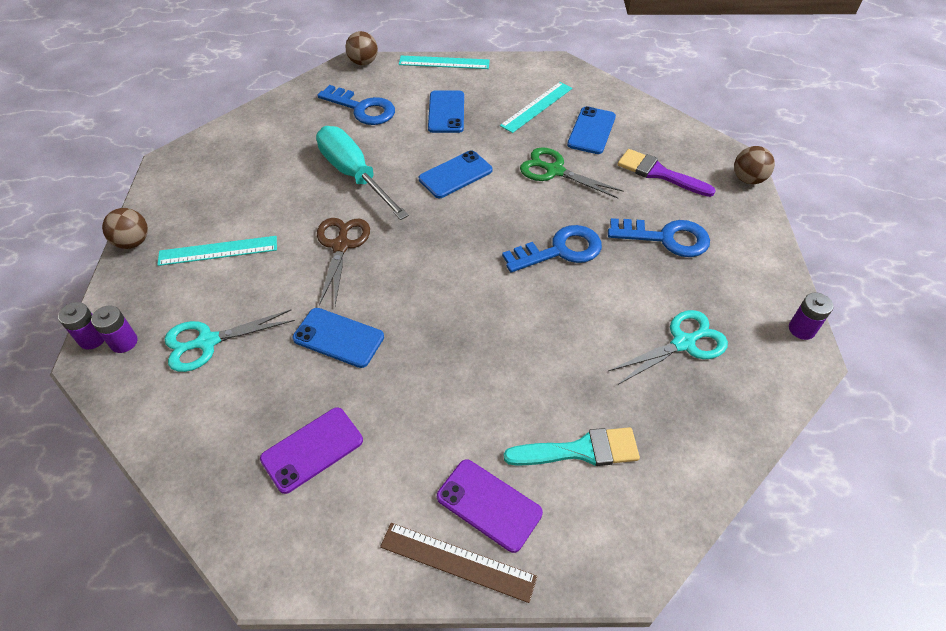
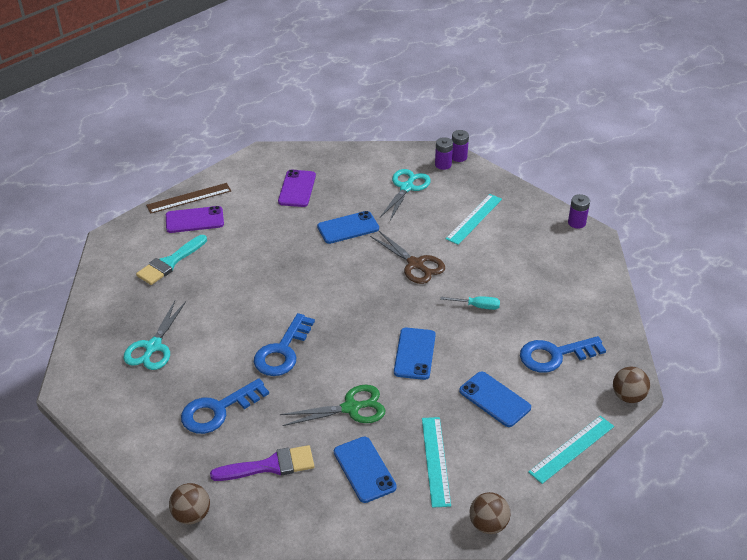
camera: 135 degrees right, 10 degrees down
(133, 242) = (522, 193): brown ball -> brown ball (488, 524)
(354, 175) = (477, 306): turquoise screwdriver -> turquoise screwdriver, size x0.44
(801, 329) = (79, 406): purple battery -> purple battery (576, 223)

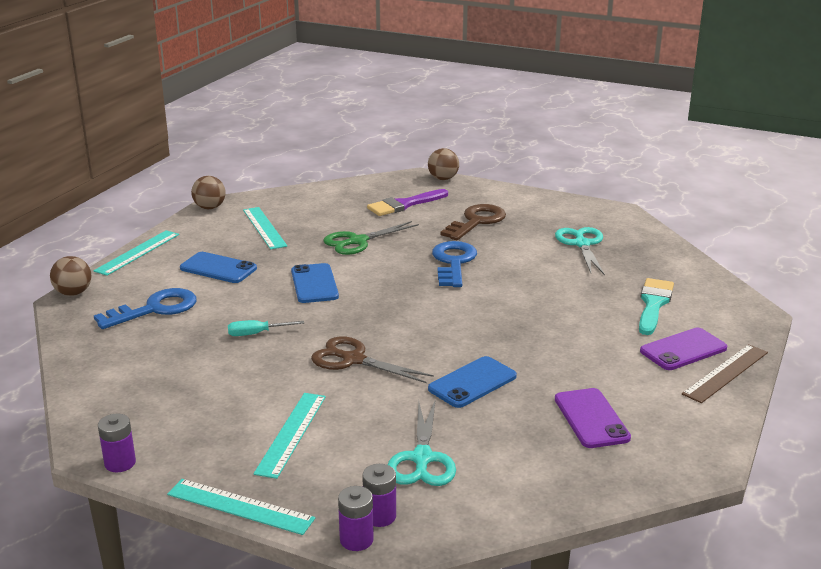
camera: 160 degrees right, 15 degrees down
(218, 410) = (476, 221): blue key -> brown key
(364, 469) = (324, 215): blue phone -> none
(512, 184) = (240, 506): none -> turquoise ruler

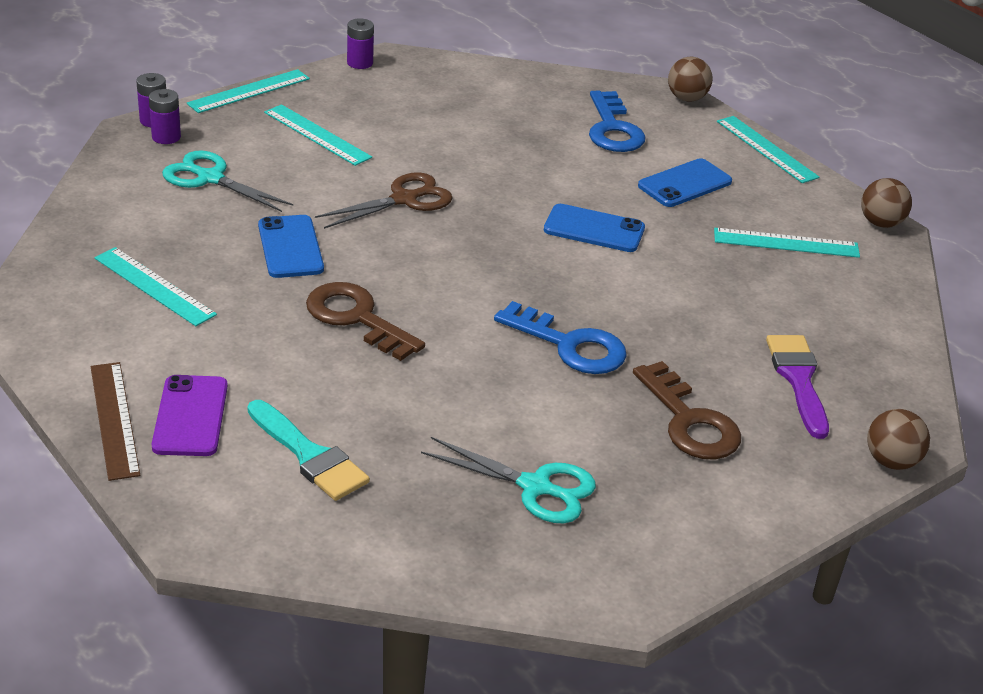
camera: 115 degrees right, 10 degrees up
(256, 334) = (509, 166): turquoise screwdriver -> none
(357, 241) = (692, 296): green scissors -> none
(518, 331) = (357, 318): none -> brown key
(591, 418) = (154, 286): purple phone -> turquoise ruler

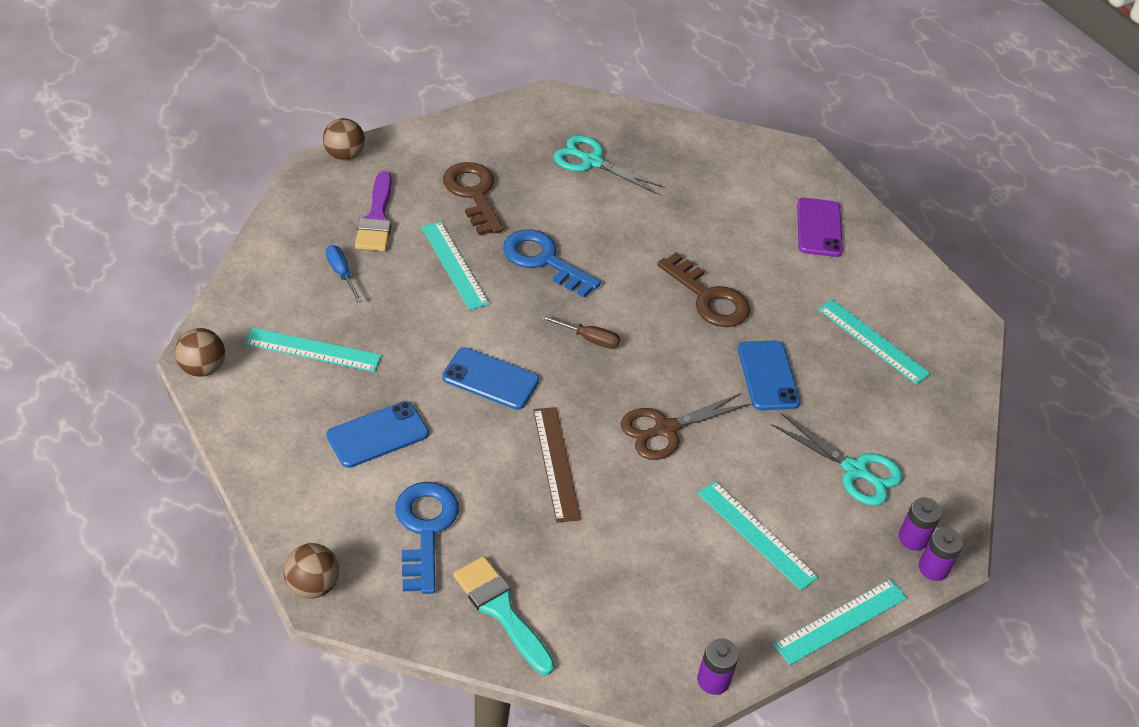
camera: 175 degrees left, 10 degrees up
(114, 419) = (869, 230): brown ruler -> brown ruler (556, 463)
(309, 455) = (737, 194): turquoise brush -> turquoise brush (501, 610)
(497, 269) = (589, 339): none -> brown screwdriver
(766, 149) = (260, 485): turquoise ruler -> turquoise ruler (454, 265)
(802, 314) = (341, 273): none -> blue screwdriver

